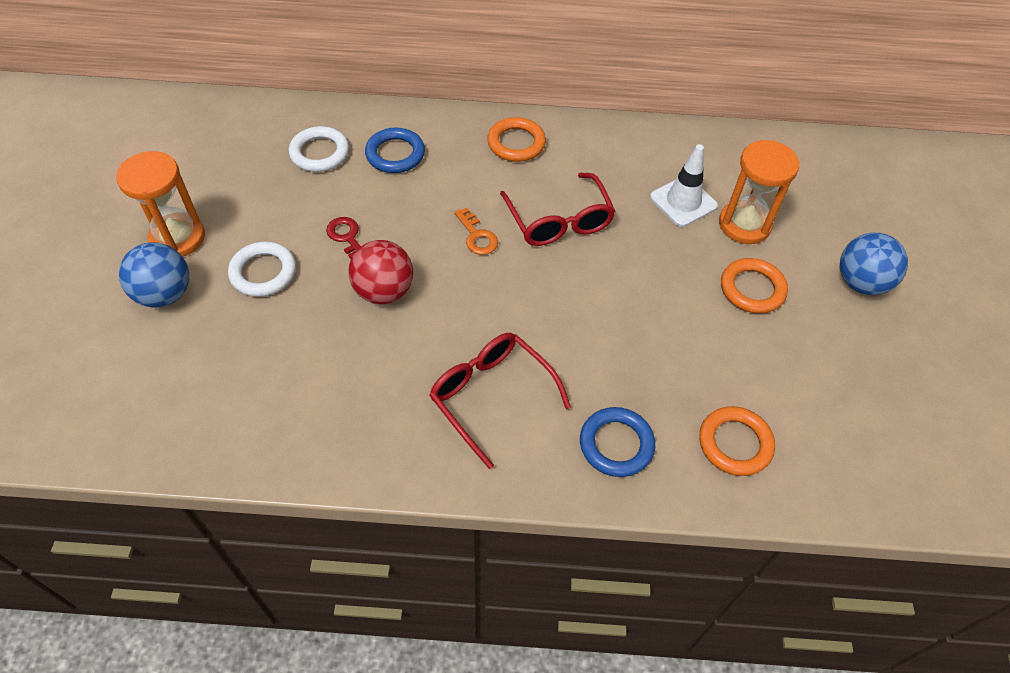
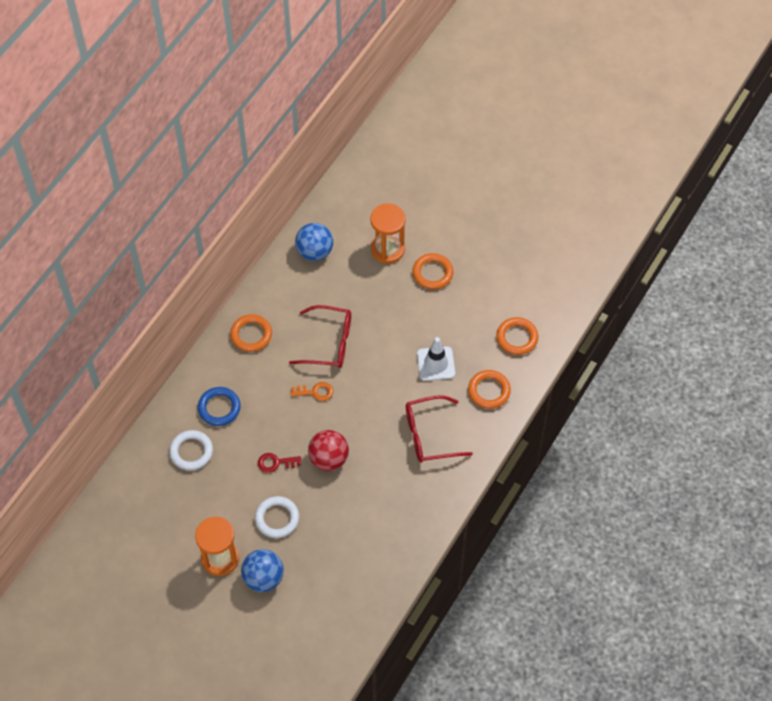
camera: 60 degrees left, 5 degrees up
(616, 444) = (489, 391): blue ring -> orange ring
(683, 201) = (352, 270): white traffic cone -> white traffic cone (436, 364)
(861, 283) = (458, 219): blue ball -> blue ball (314, 252)

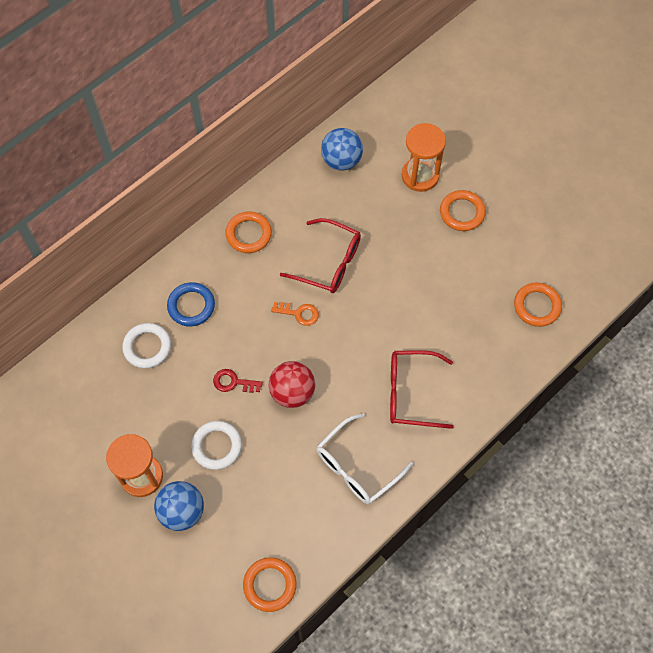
camera: 15 degrees right, 5 degrees up
(400, 506) = (356, 467): none -> white glasses
(436, 364) = (439, 314): white traffic cone -> none
(489, 391) = (490, 359): orange ring -> orange ring (270, 585)

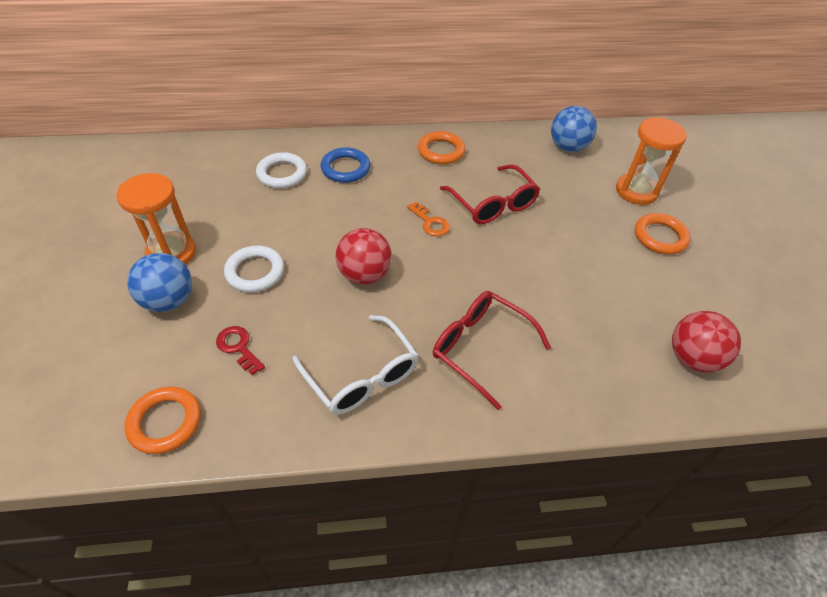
camera: 35 degrees right, 15 degrees down
(233, 382) = (321, 236): red key -> red key (238, 347)
(356, 467) = (362, 376): white glasses -> white glasses turned 120 degrees counterclockwise
(537, 306) = (692, 358): orange ring -> red ball

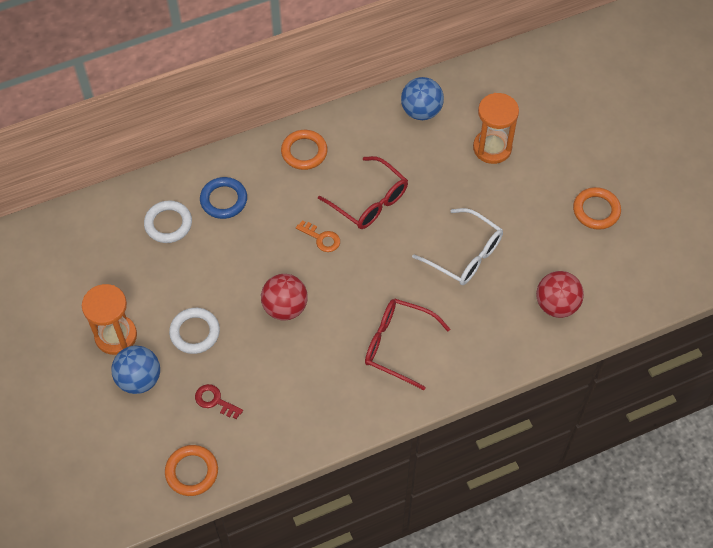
camera: 15 degrees left, 10 degrees up
(362, 376) = (317, 394): white glasses -> white glasses (465, 255)
(660, 237) = (519, 194): orange ring -> orange ring (596, 210)

